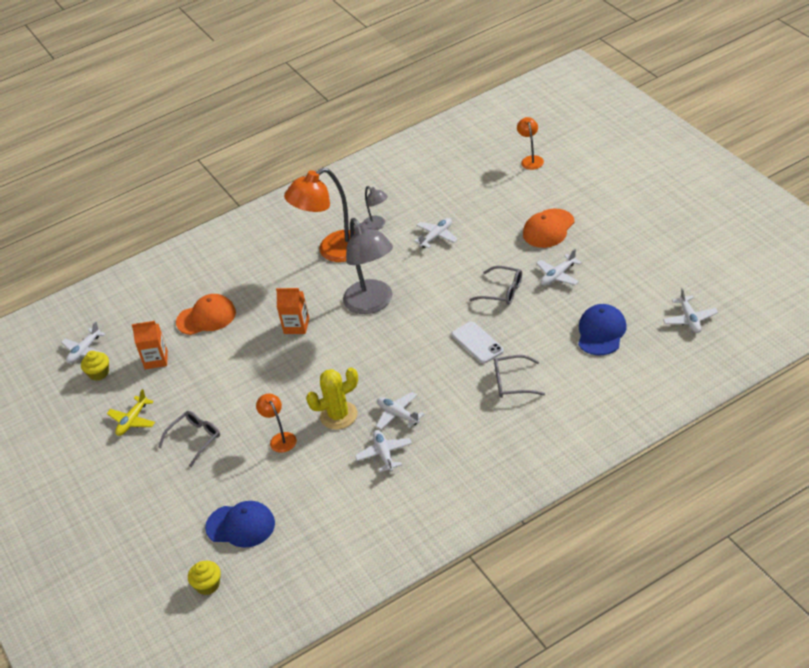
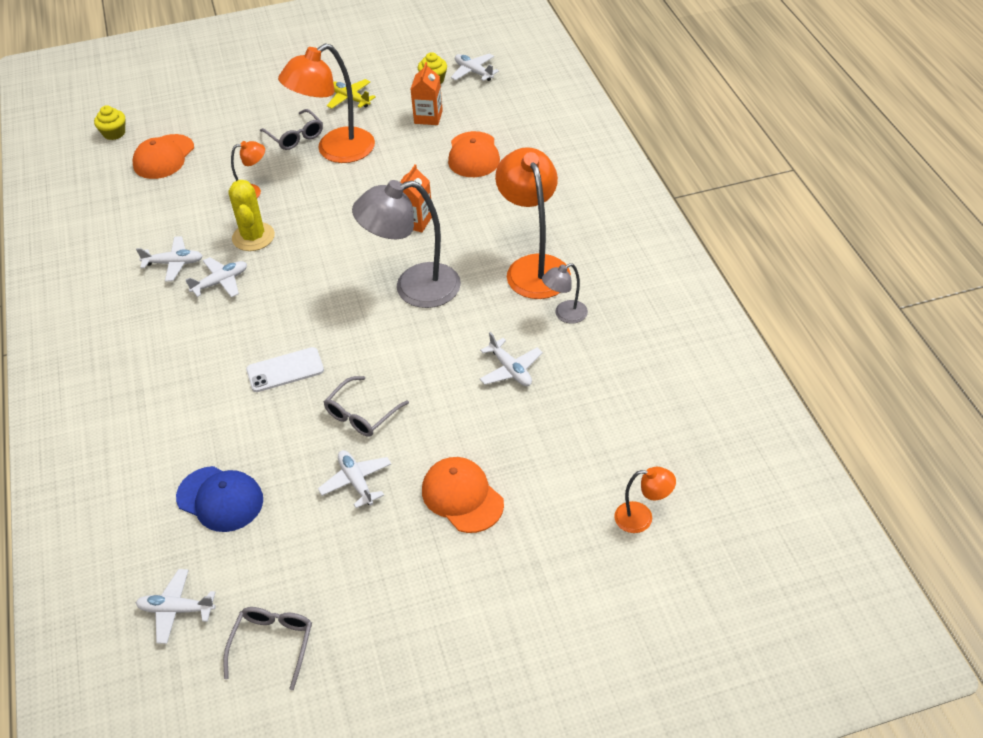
camera: 100 degrees right, 5 degrees up
(213, 404) = (335, 151): none -> orange lamp
(241, 525) = (164, 157): blue cap -> orange cap
(512, 383) = (198, 387): grey glasses -> grey glasses (273, 644)

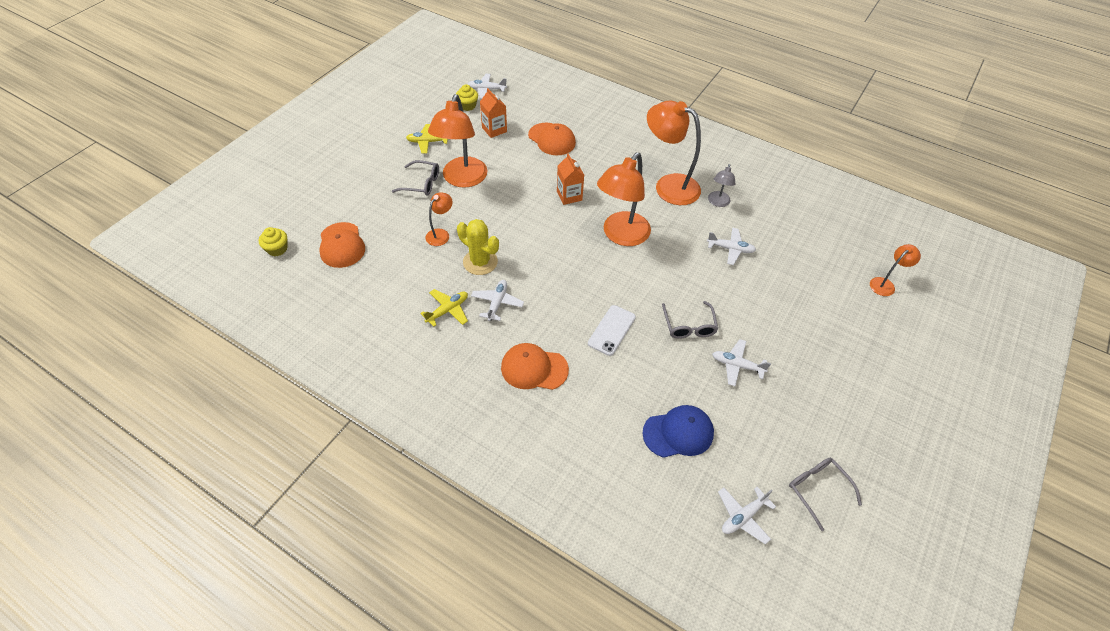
camera: 45 degrees left, 5 degrees up
(174, 263) = (448, 310): white plane -> yellow plane
(414, 288) = (621, 235): grey lamp -> orange lamp
(462, 497) = (797, 333): orange cap -> orange cap (534, 368)

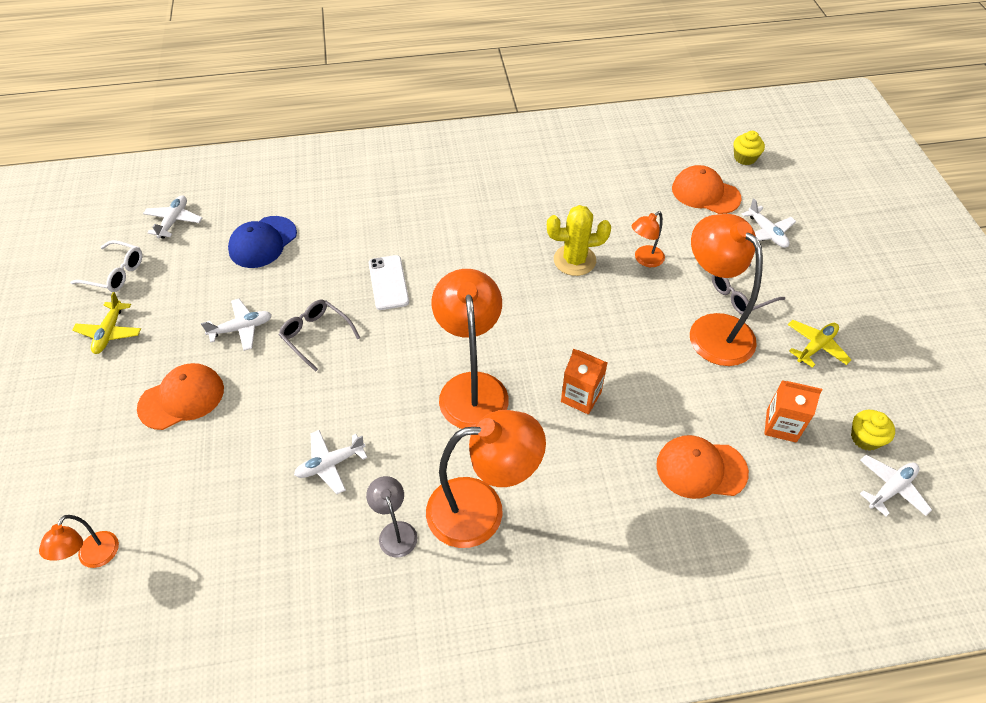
camera: 140 degrees right, 0 degrees up
(441, 234) = (644, 259): orange lamp -> orange lamp turned 60 degrees clockwise
(448, 310) = (546, 206): yellow plane -> yellow plane (110, 332)
(497, 303) = (514, 238): white plane -> white plane (766, 233)
(534, 368) = (425, 212): orange cap -> orange cap (182, 398)
(817, 489) = (116, 273): grey glasses -> white glasses

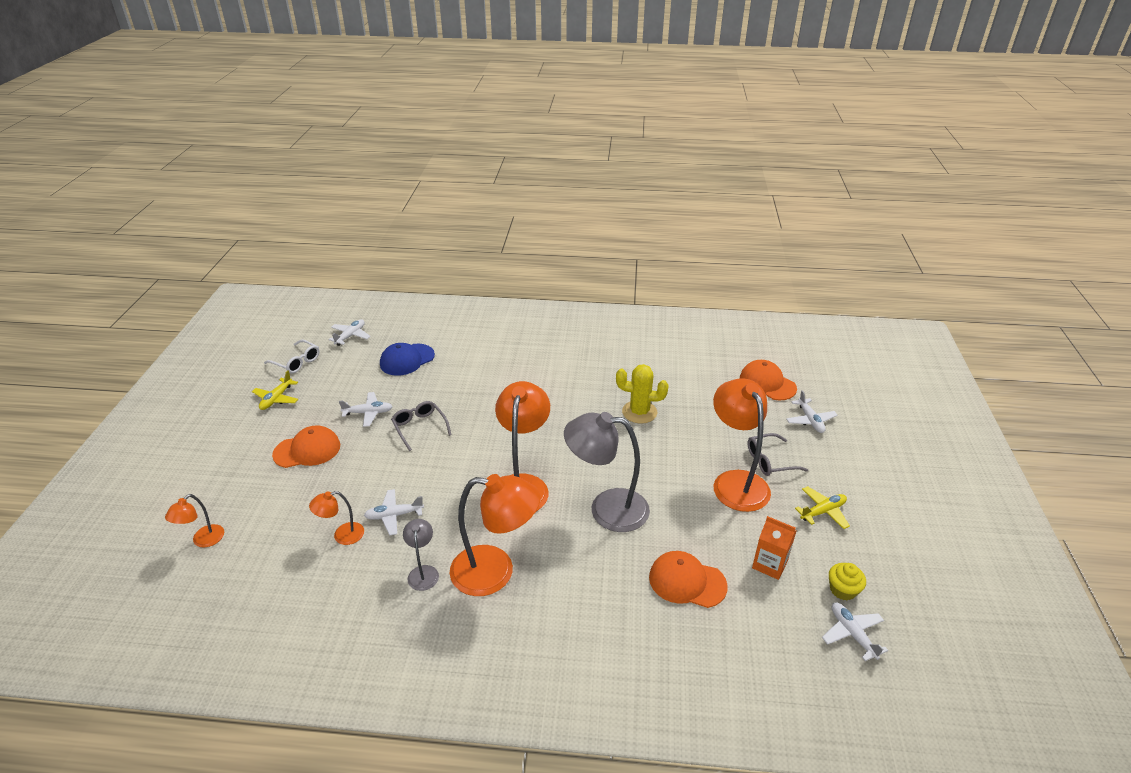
camera: 15 degrees right, 15 degrees down
(388, 282) = (488, 402): white phone -> none
(581, 397) = (606, 509): orange carton -> grey lamp
(644, 259) = (697, 421): orange lamp -> orange lamp (342, 535)
(744, 158) = (811, 363): yellow cupcake -> none
(890, 489) = (852, 634): white plane -> white plane turned 90 degrees counterclockwise

